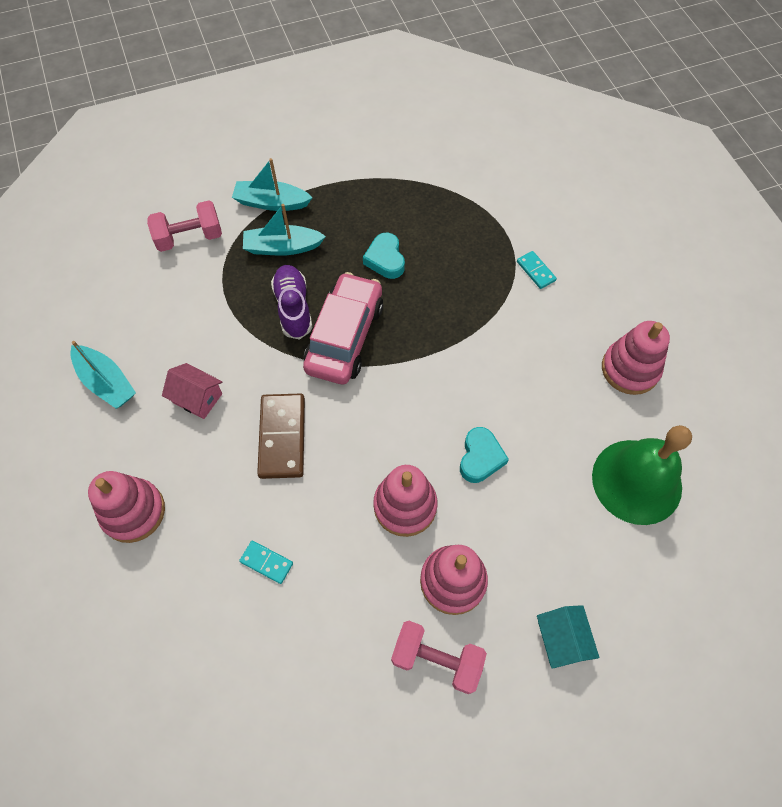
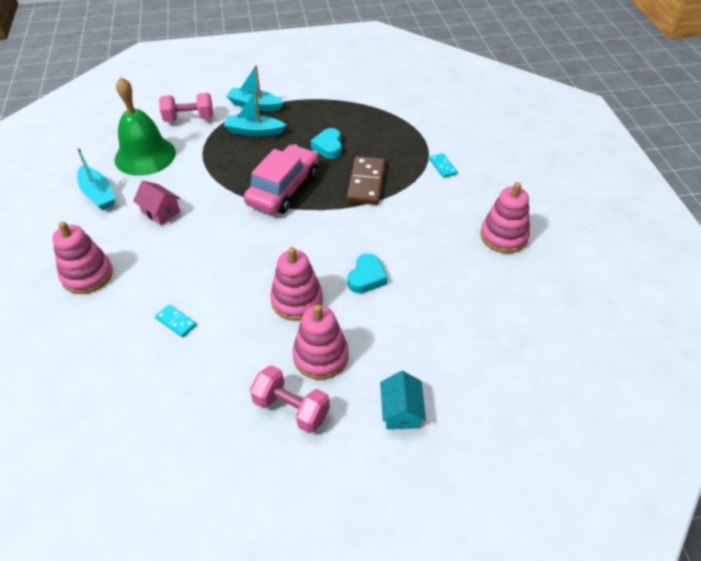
camera: 10 degrees right, 15 degrees down
(282, 437) = (216, 244): brown domino -> brown domino (366, 183)
(293, 308) = (250, 167): purple shoe -> none
(636, 481) = (492, 310): green bell -> green bell (145, 156)

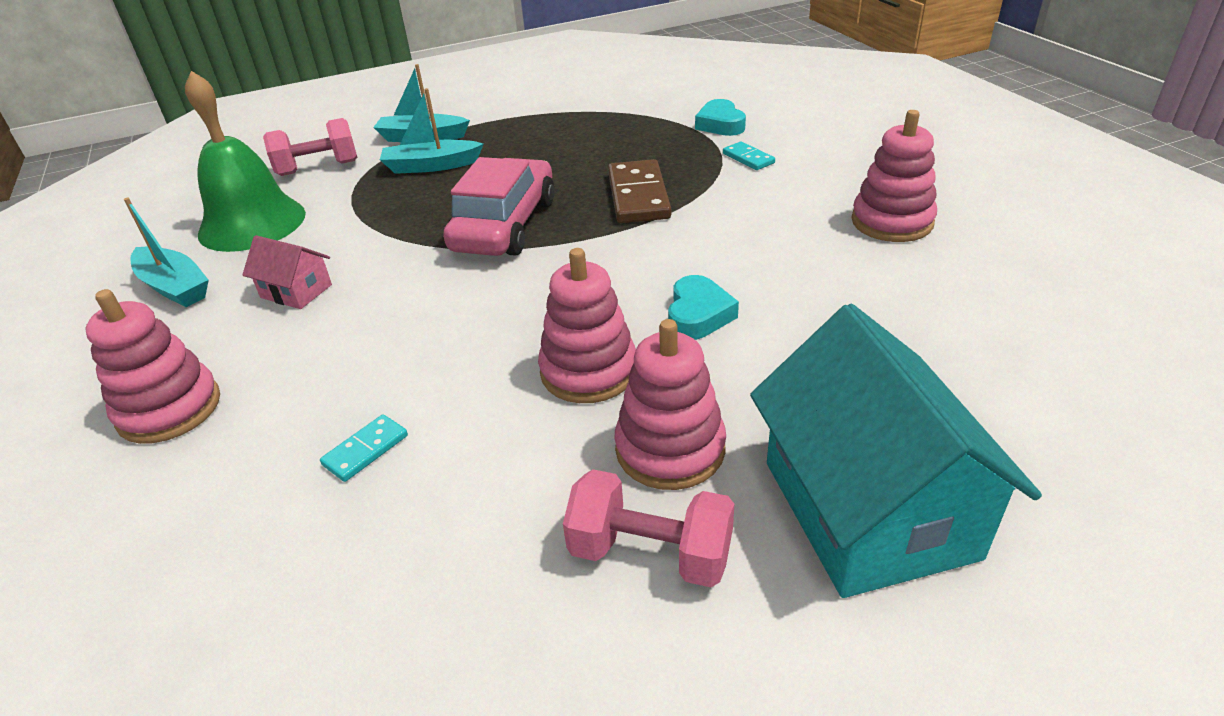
camera: 10 degrees left, 10 degrees down
(176, 322) = (366, 450): turquoise domino -> turquoise domino turned 75 degrees counterclockwise
(328, 147) = (558, 165): turquoise heart -> turquoise heart (720, 124)
(401, 411) = (868, 509): turquoise house -> turquoise house, size x2.21

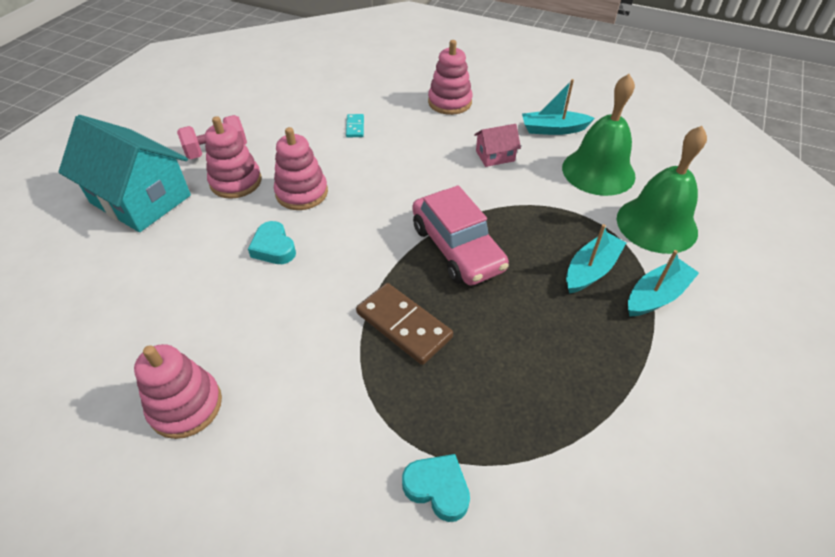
camera: 135 degrees right, 10 degrees up
(318, 168) = (656, 224): pink dumbbell -> green bell
(748, 158) = (360, 434): turquoise domino -> none

